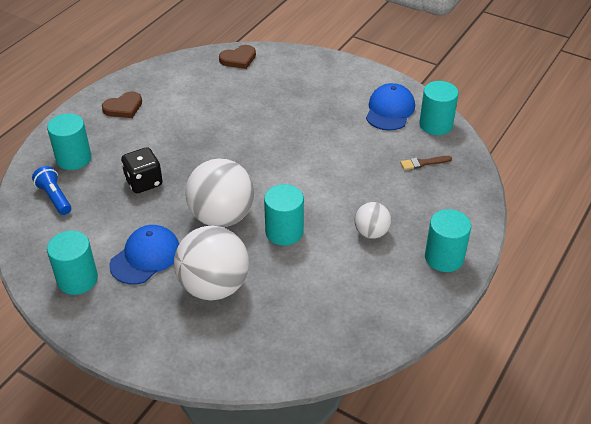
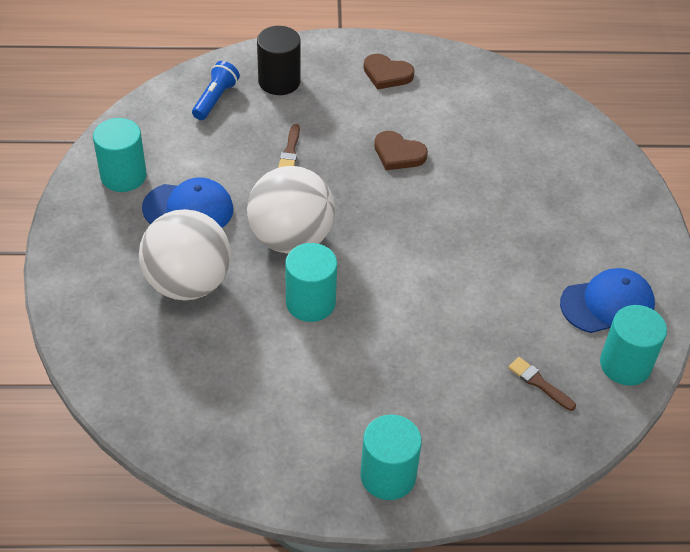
camera: 55 degrees right, 5 degrees up
(74, 158) = (279, 81): turquoise cylinder -> black cylinder
(144, 182) = (290, 151): black dice -> brown brush
(238, 59) = (559, 120): brown heart -> brown heart (398, 154)
(371, 232) = (372, 384): white ball -> none

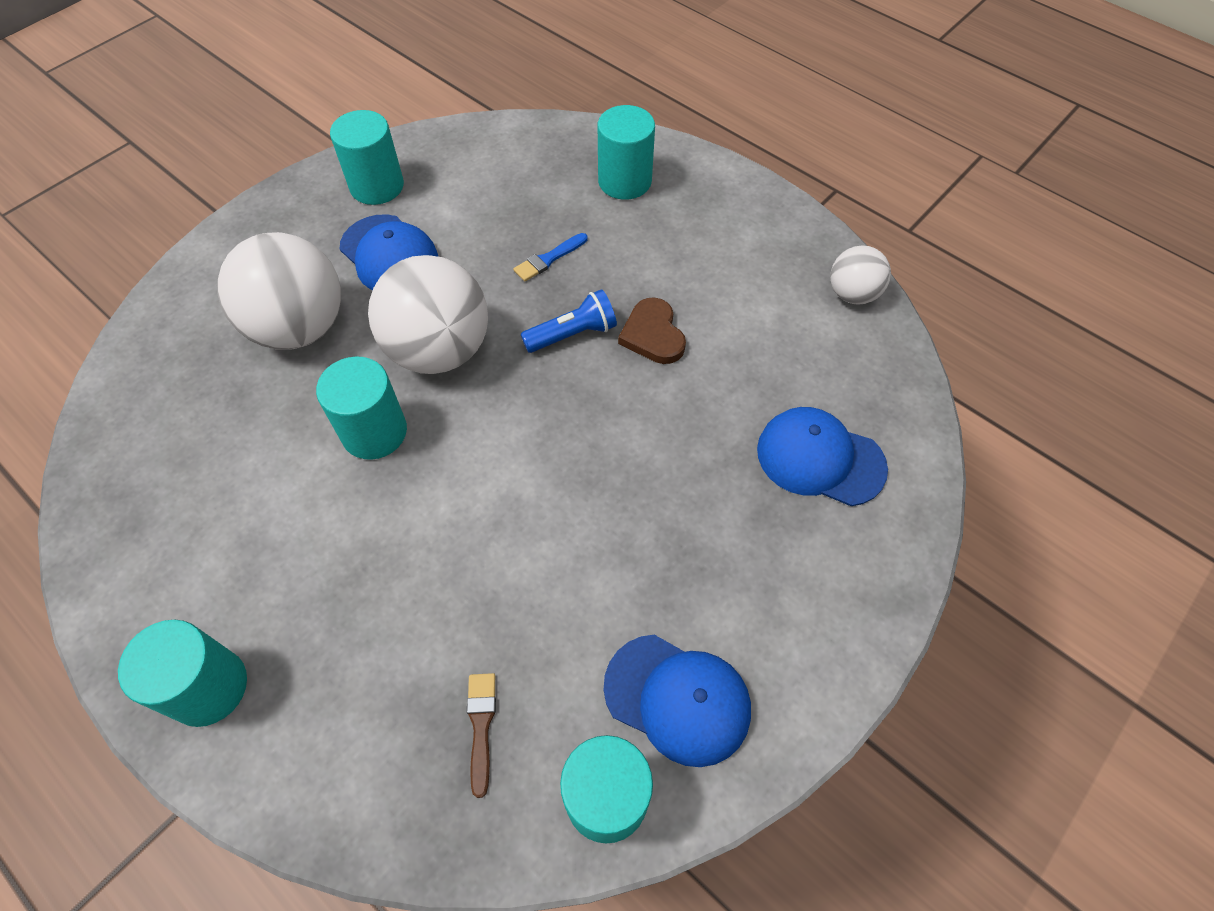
camera: 45 degrees right, 10 degrees up
(215, 99) = (543, 163): blue flashlight -> blue flashlight (572, 334)
(279, 81) = (624, 181): black cylinder -> turquoise cylinder
(290, 151) = (549, 259): brown brush -> blue brush
(387, 74) = (745, 240): brown heart -> none
(473, 69) = (852, 294): none -> white ball
(548, 159) = (820, 458): none -> blue cap

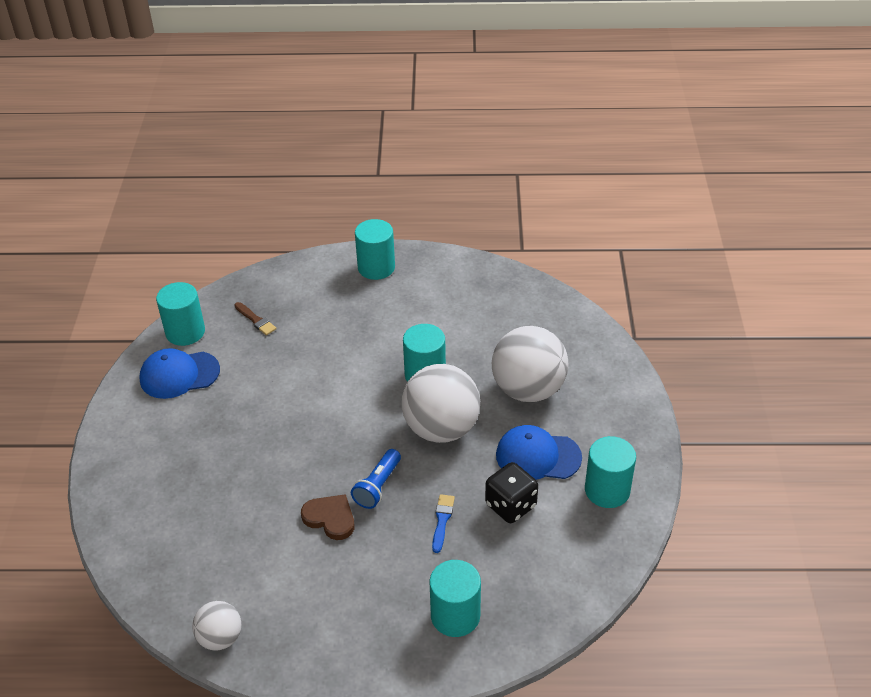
camera: 140 degrees right, 15 degrees down
(473, 230) = (510, 505): none -> black dice
(820, 458) = (176, 514): blue cap -> none

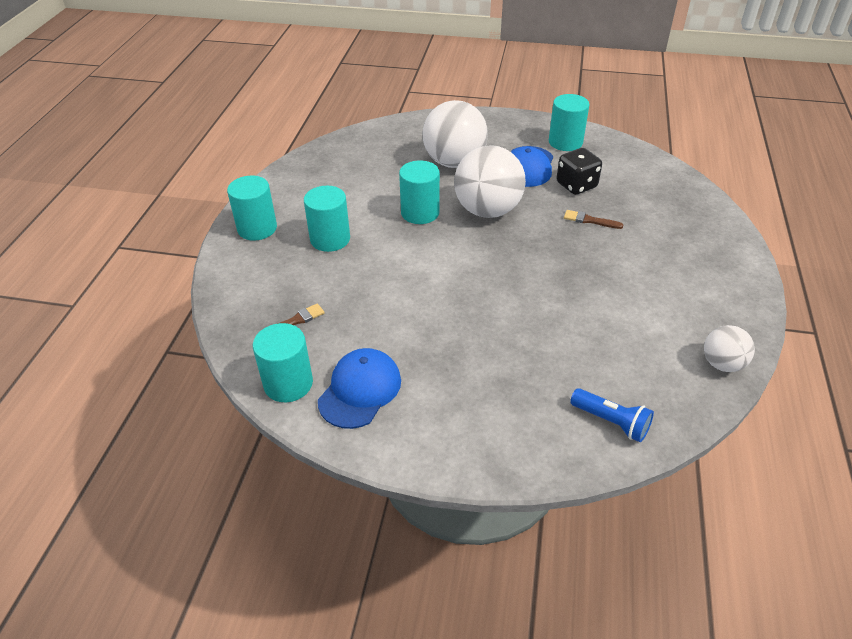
camera: 80 degrees left, 0 degrees up
(179, 375) = (360, 390): blue cap -> blue cap turned 150 degrees counterclockwise
(330, 518) = (583, 283): brown heart -> none
(378, 486) = (548, 252): blue flashlight -> blue flashlight (611, 422)
(442, 521) = (590, 220): blue brush -> brown brush
(455, 615) = (683, 224): turquoise cylinder -> turquoise cylinder (330, 239)

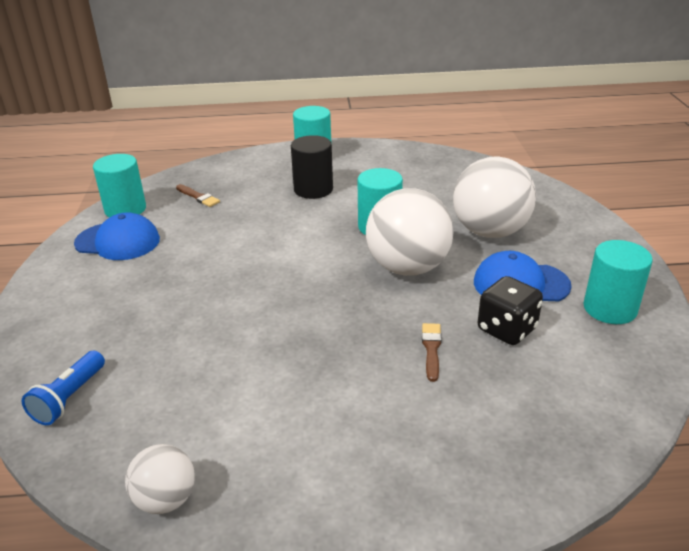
camera: 75 degrees right, 10 degrees down
(330, 239) = (313, 189): turquoise cylinder -> black cylinder

